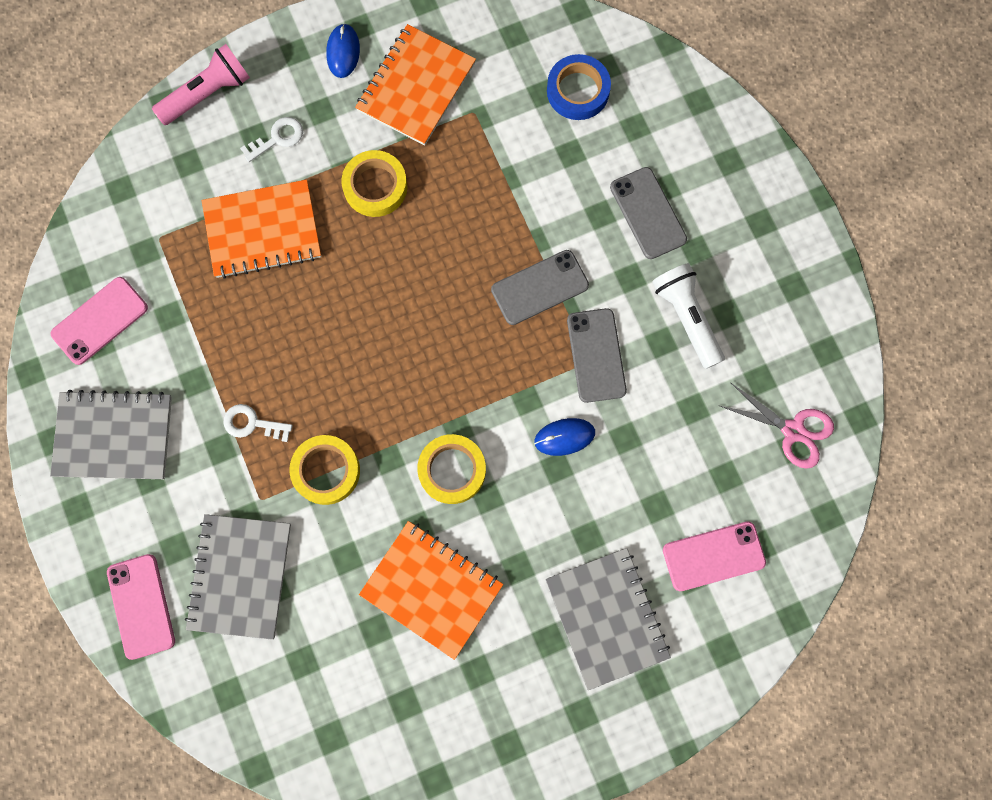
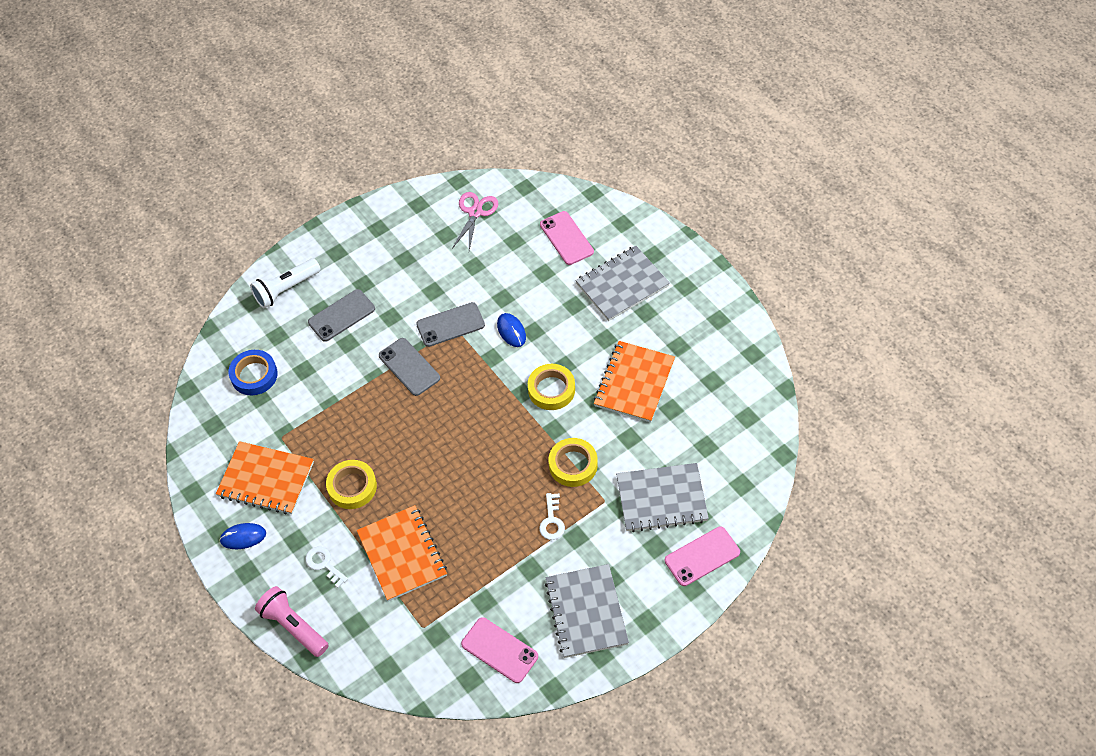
camera: 100 degrees left, 20 degrees down
(686, 318) = (412, 280): white flashlight -> white flashlight (286, 289)

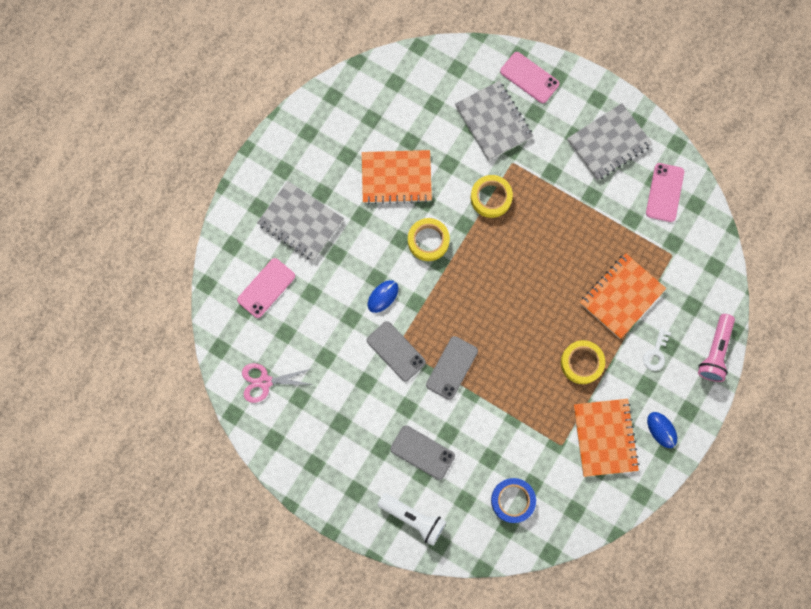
camera: 115 degrees left, 20 degrees up
(552, 521) = (546, 195): white key -> none

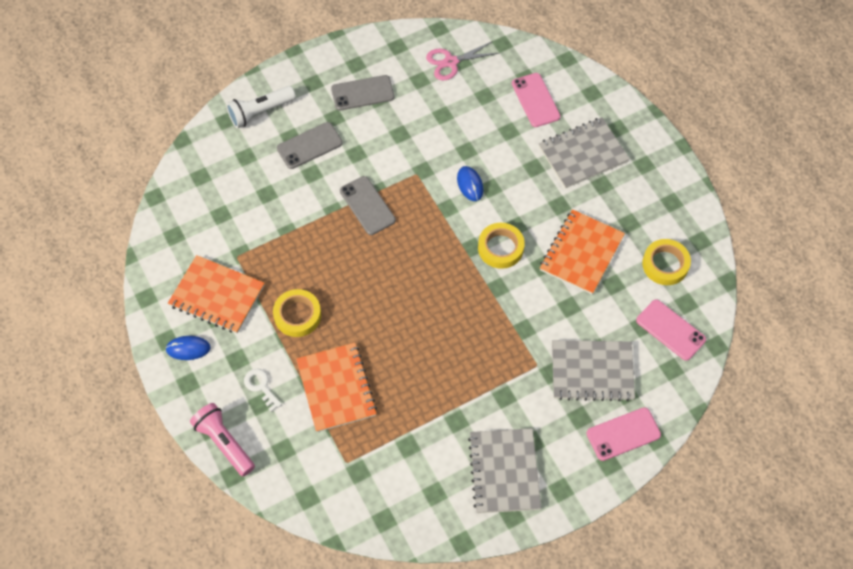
camera: 120 degrees right, 15 degrees down
(265, 382) = (451, 62): pink scissors -> pink scissors turned 135 degrees counterclockwise
(396, 351) = (412, 170): grey phone -> grey phone (362, 93)
(491, 198) = (511, 325): yellow tape -> yellow tape (665, 264)
(512, 500) = (219, 192): blue tape -> none
(664, 192) = (416, 496): pink phone -> pink phone (670, 330)

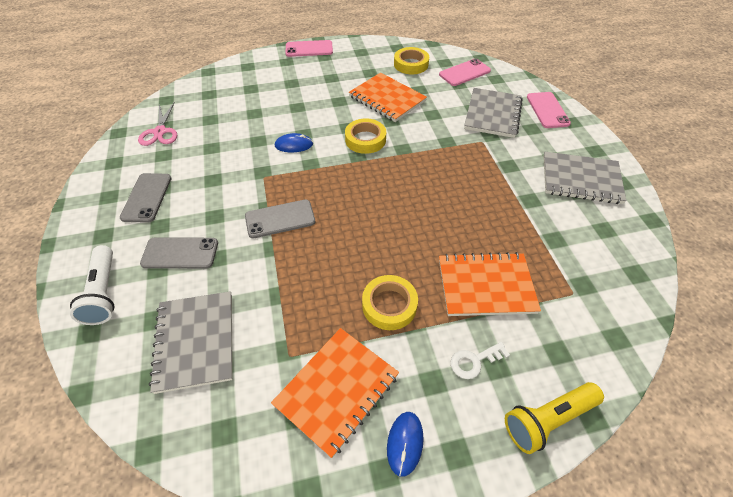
camera: 75 degrees left, 10 degrees down
(224, 443) = (547, 420): pink flashlight -> yellow flashlight
(309, 146) = (180, 253): grey phone -> grey phone turned 75 degrees counterclockwise
(535, 100) = (234, 93): pink phone -> pink phone (309, 49)
(583, 154) = (299, 81): grey notebook -> grey notebook (195, 341)

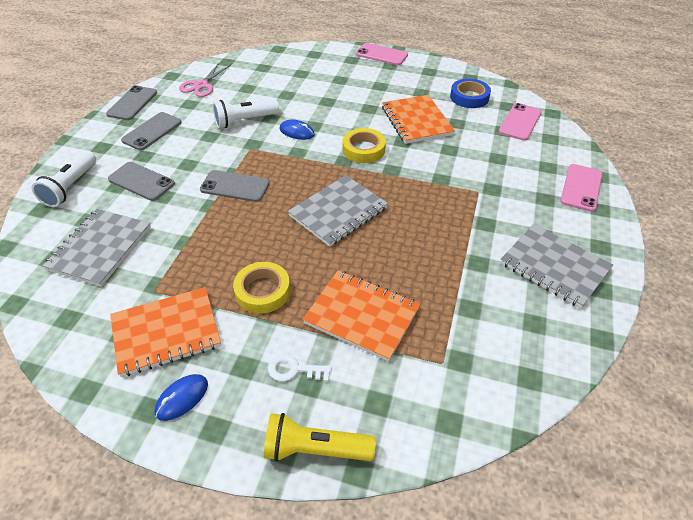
camera: 30 degrees right, 5 degrees down
(98, 176) = (132, 103): none -> grey phone
(235, 152) = (245, 121): none -> white flashlight
(411, 64) = (469, 97): yellow tape -> blue tape
(464, 73) = (520, 122): pink phone -> pink phone turned 60 degrees counterclockwise
(493, 114) = (513, 171): grey notebook -> grey notebook (338, 212)

